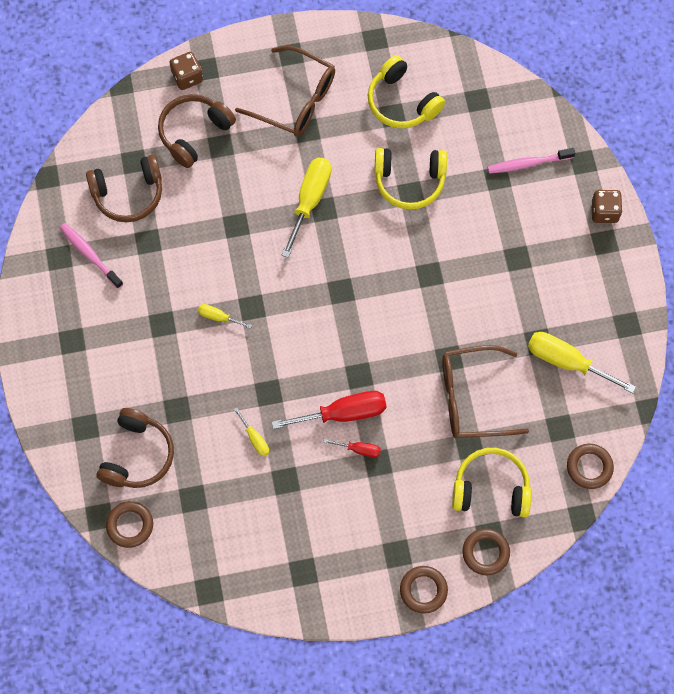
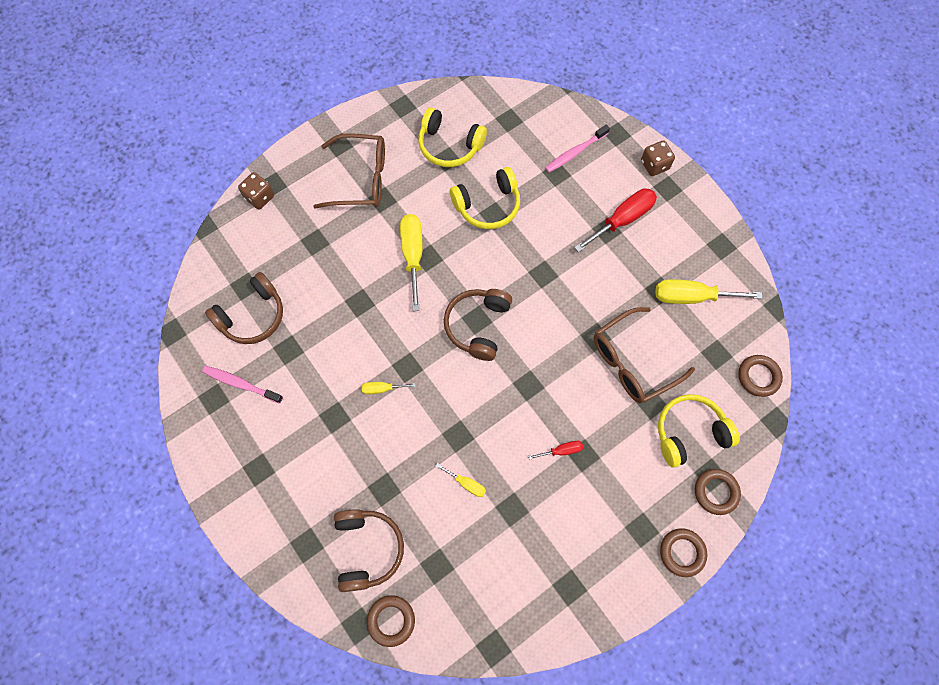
camera: 25 degrees left, 0 degrees up
(194, 133) = (287, 240): brown headphones -> brown headphones (478, 326)
(343, 413) = (532, 425): red screwdriver -> red screwdriver (622, 220)

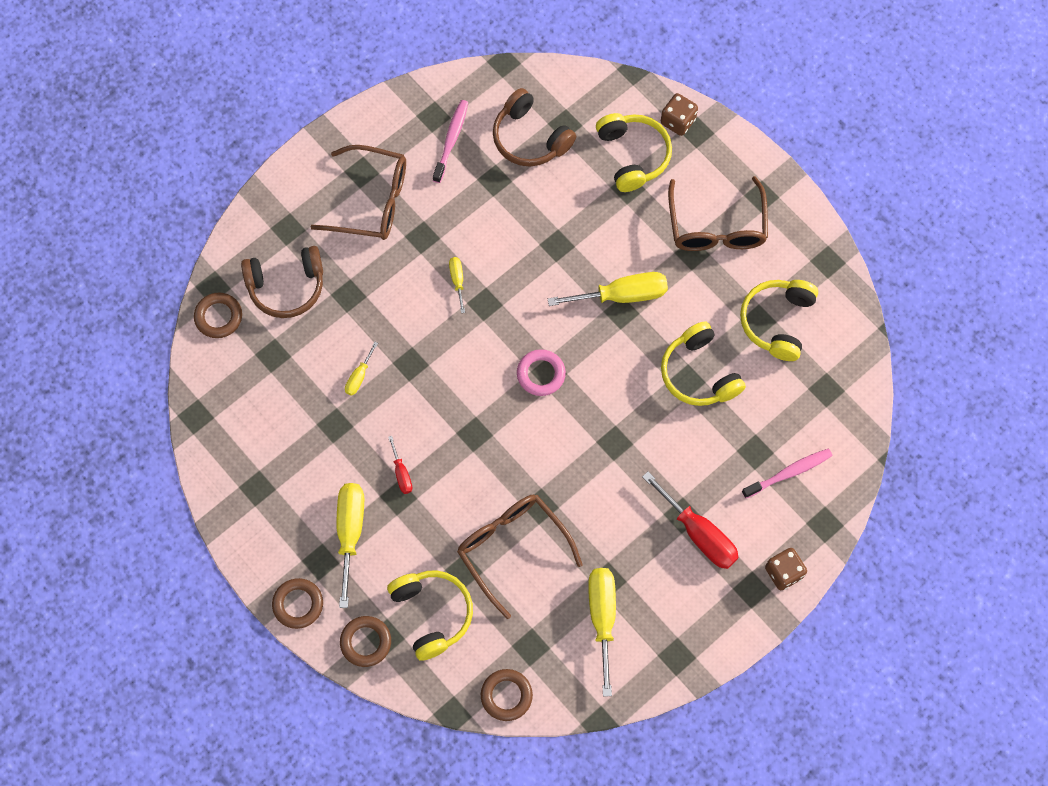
camera: 85 degrees right, 0 degrees up
(285, 234) = (633, 155): none -> yellow headphones
(290, 461) = (372, 201): none -> brown glasses
(478, 326) = (541, 374): brown headphones -> pink ring
(575, 152) = (789, 473): pink toothbrush -> pink toothbrush turned 105 degrees clockwise
(615, 500) = (350, 532): none -> yellow screwdriver

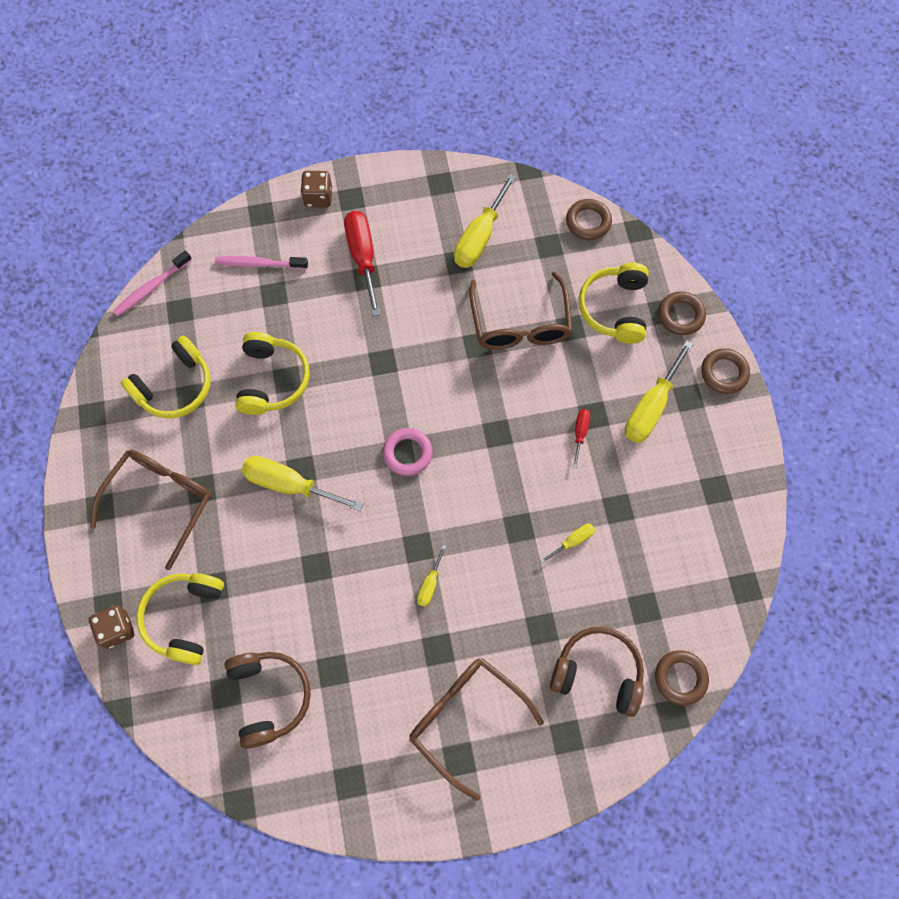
camera: 150 degrees left, 0 degrees up
(451, 140) = (348, 742): pink toothbrush -> pink toothbrush (151, 288)

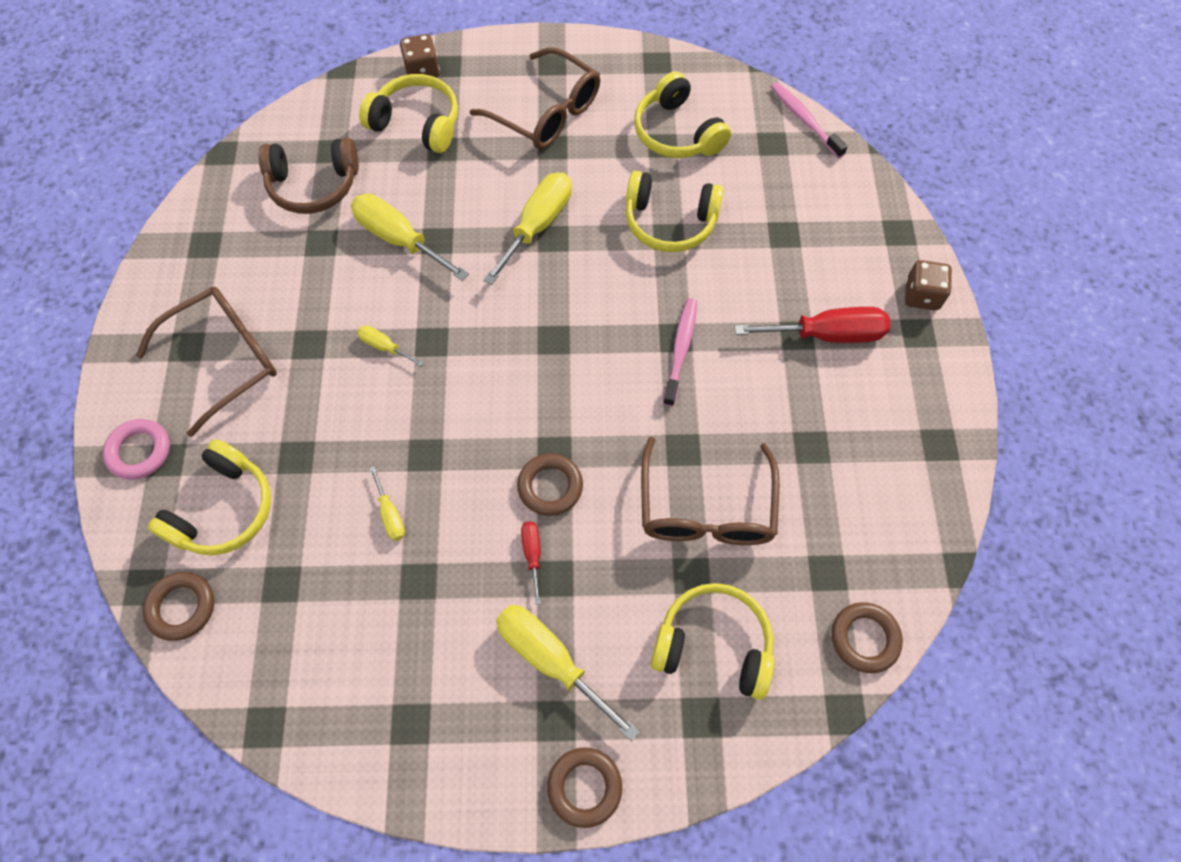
camera: 100 degrees right, 5 degrees down
(259, 264) = (827, 224): pink toothbrush -> pink toothbrush (680, 350)
(407, 453) = (549, 347): pink ring -> pink ring (139, 451)
(479, 237) = (848, 481): yellow screwdriver -> yellow screwdriver (399, 239)
(520, 324) = (706, 509): brown glasses -> brown glasses turned 90 degrees counterclockwise
(580, 433) = (532, 554): red screwdriver -> red screwdriver turned 120 degrees counterclockwise
(598, 672) = (223, 510): brown headphones -> yellow headphones
(680, 315) = (690, 744): brown ring -> brown ring (550, 486)

